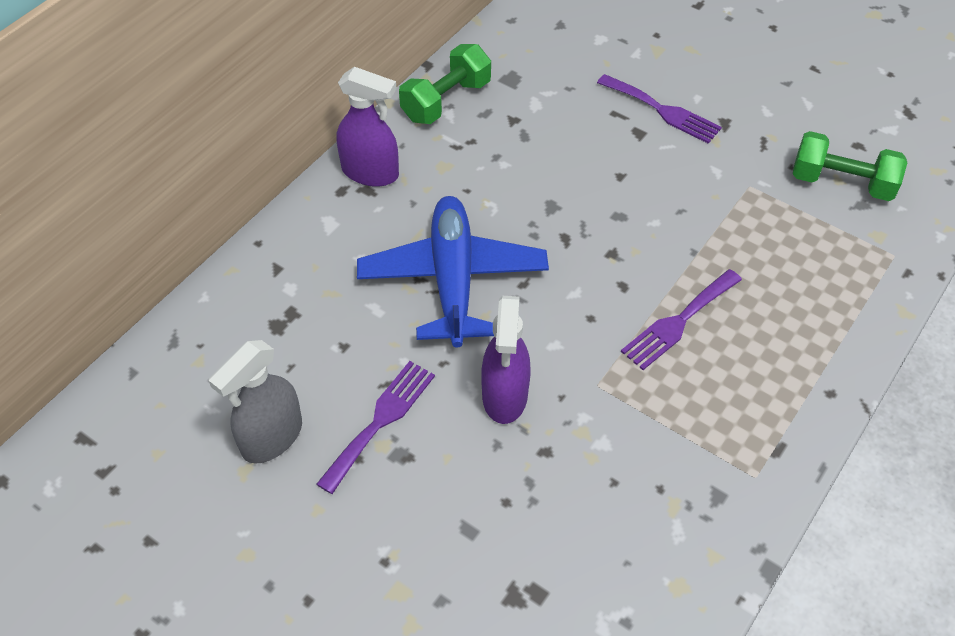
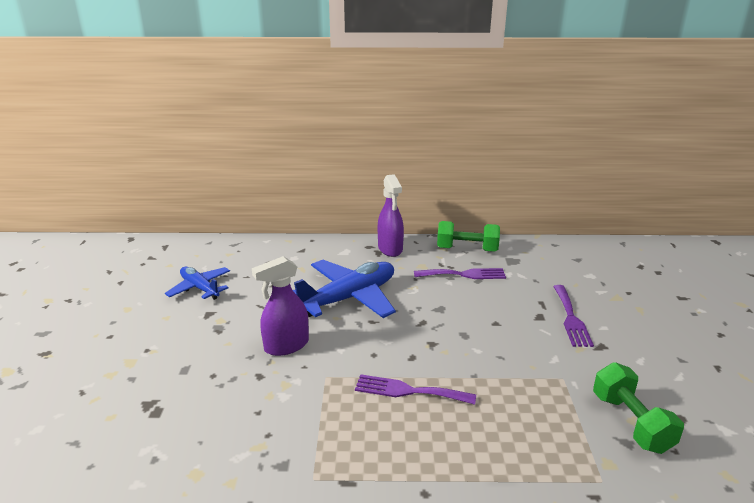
camera: 55 degrees right, 25 degrees down
(271, 437) = (200, 288): grey spray bottle -> blue plane
(380, 422) = (234, 313): purple fork -> purple fork (463, 274)

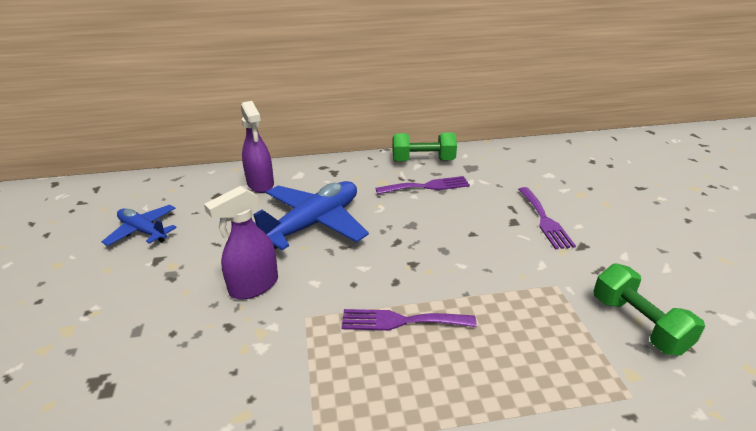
camera: 10 degrees left, 5 degrees up
(390, 249) = (345, 167): purple spray bottle -> purple spray bottle (260, 184)

